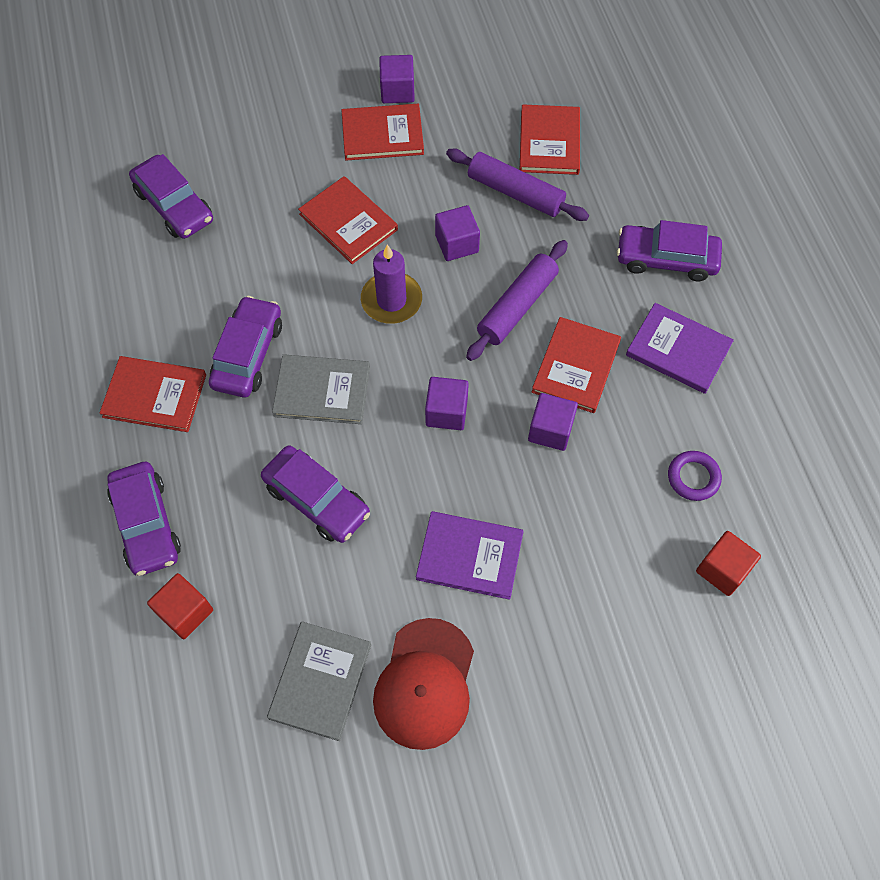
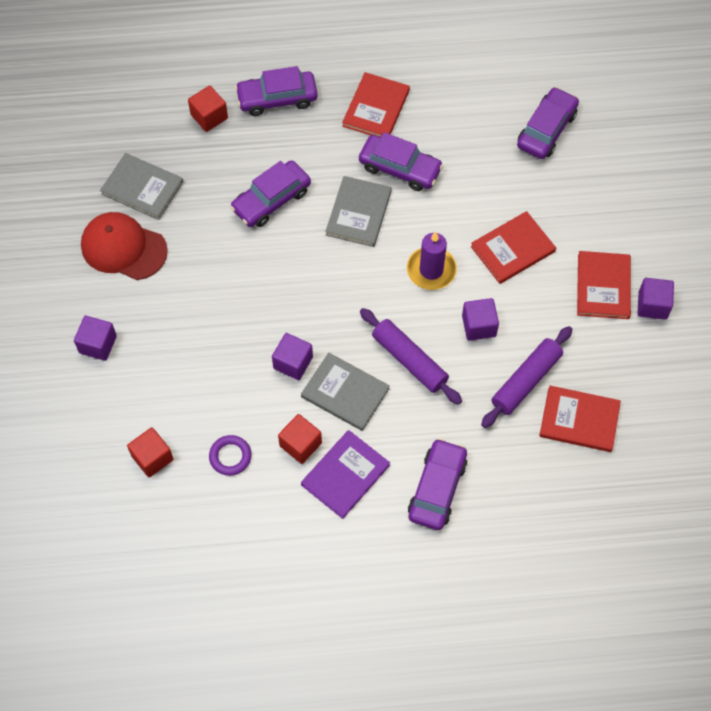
camera: 100 degrees right, 0 degrees up
(174, 205) = (546, 130): purple car -> purple car turned 150 degrees clockwise
(446, 412) = (323, 293): purple cube -> purple cube (98, 344)
(470, 556) = (205, 290): purple book -> none
(576, 366) = (345, 393): red book -> grey book
(654, 403) = (300, 444): none -> red cube

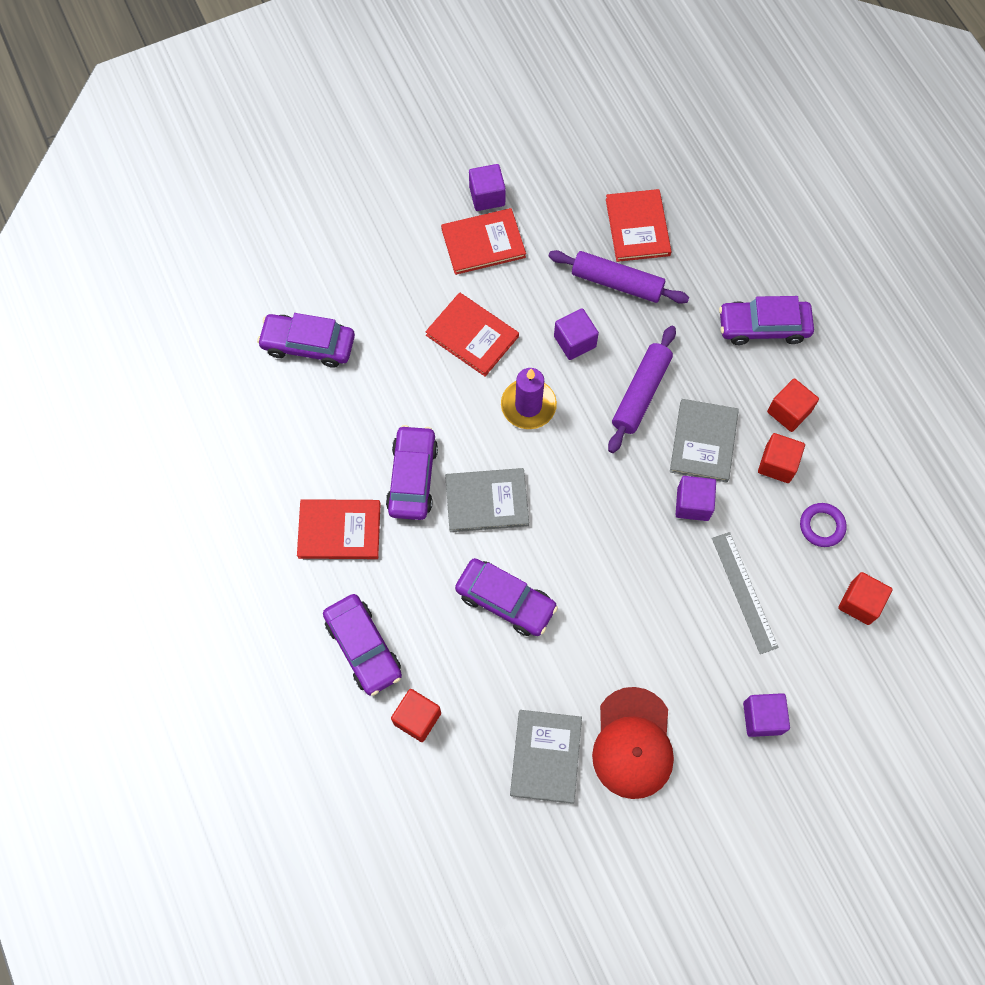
camera: 110 degrees left, 5 degrees up
(202, 372) = (744, 592): none -> grey ruler
(345, 475) = (789, 412): purple book -> red cube

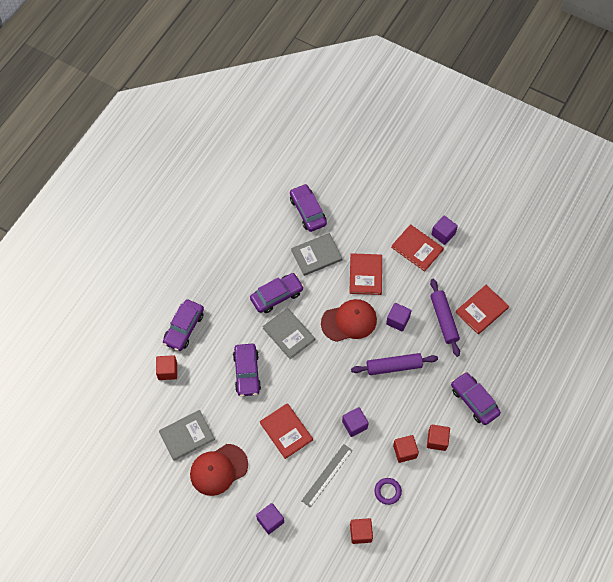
camera: 55 degrees right, 5 degrees down
(339, 530) = (230, 283): red book -> red book (286, 431)
(528, 405) = (349, 321): purple candle -> red cap
(703, 442) = (390, 410): grey book -> grey book (316, 255)

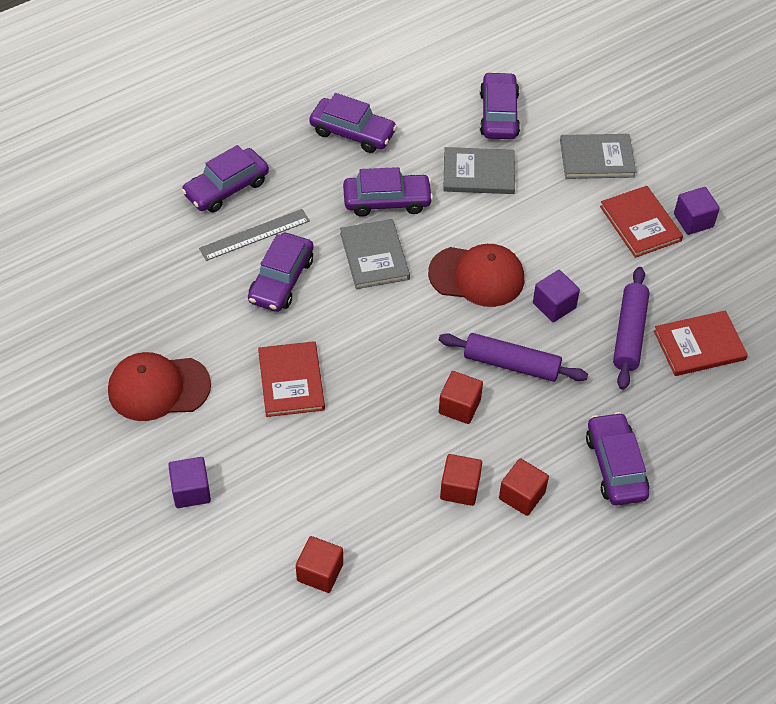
camera: 25 degrees right, 10 degrees down
(167, 371) = (168, 231): red cube -> red cube (459, 406)
(187, 435) = (141, 324): grey book -> grey book (597, 158)
(234, 259) = (352, 132): none -> purple car
(327, 475) = (316, 467): grey ruler -> grey ruler (254, 235)
(354, 425) = (402, 417): purple cube -> none
(365, 275) = (539, 226): red book -> none
(387, 491) = (398, 533): purple ring -> none

